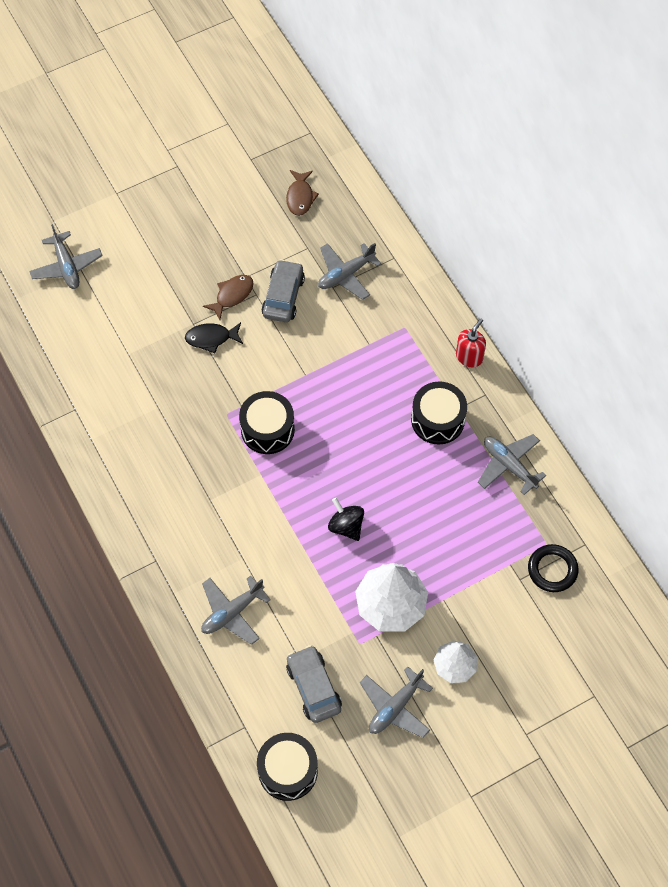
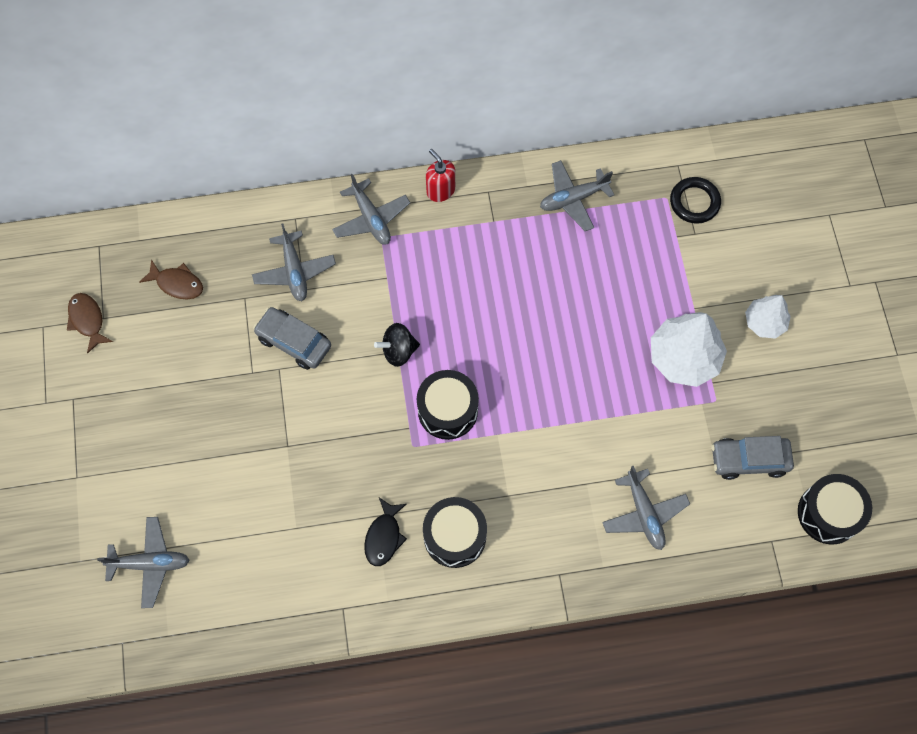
camera: 70 degrees left, 5 degrees up
(211, 338) = (314, 432): black fish -> black fish (384, 536)
(232, 295) = (269, 393): brown fish -> brown fish (87, 320)
(346, 526) = (585, 370): black spinning top -> black spinning top (398, 351)
(395, 707) = (791, 391): grey plane -> grey plane (371, 219)
(437, 420) = (499, 244): black drum -> black drum (455, 536)

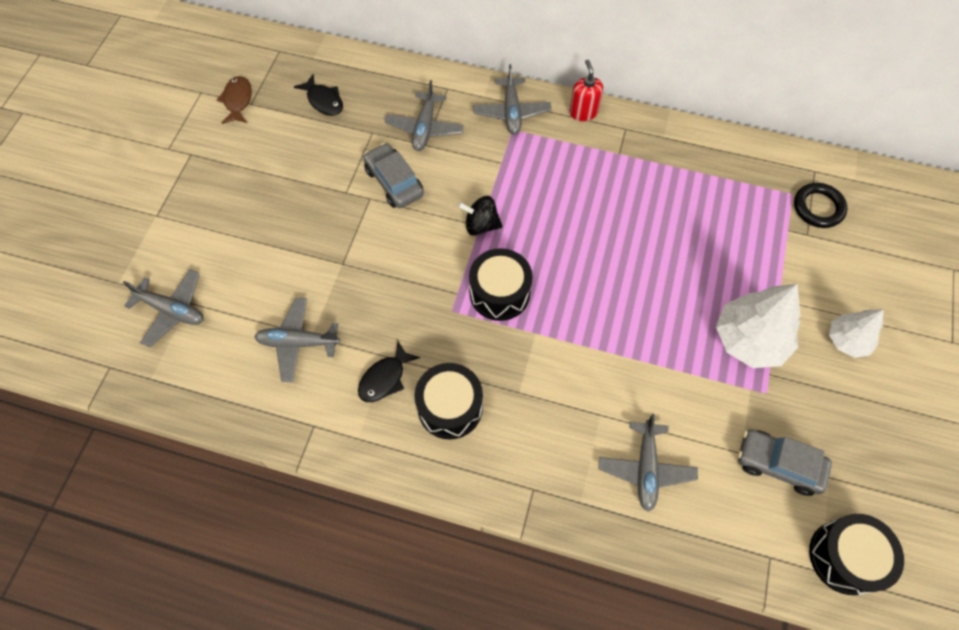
camera: 25 degrees right, 5 degrees down
(177, 284) = (324, 101): brown fish -> black fish
(573, 199) = (701, 162): grey plane -> grey plane (298, 342)

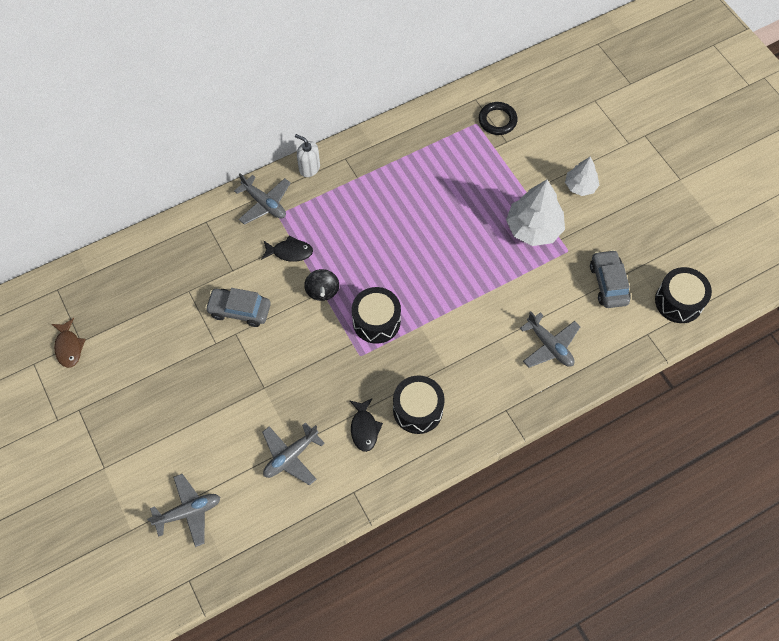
camera: 45 degrees left, 0 degrees up
(238, 101) = (69, 347): brown fish -> brown fish turned 150 degrees counterclockwise
(324, 101) = (131, 297): black fish -> black fish (290, 252)
(425, 128) = (220, 259): grey plane -> none
(481, 225) = (322, 291): black spinning top -> black spinning top turned 60 degrees counterclockwise
(583, 112) = (309, 168): red soap dispenser -> white soap dispenser
(778, 464) = (608, 283): grey car -> grey car turned 105 degrees clockwise

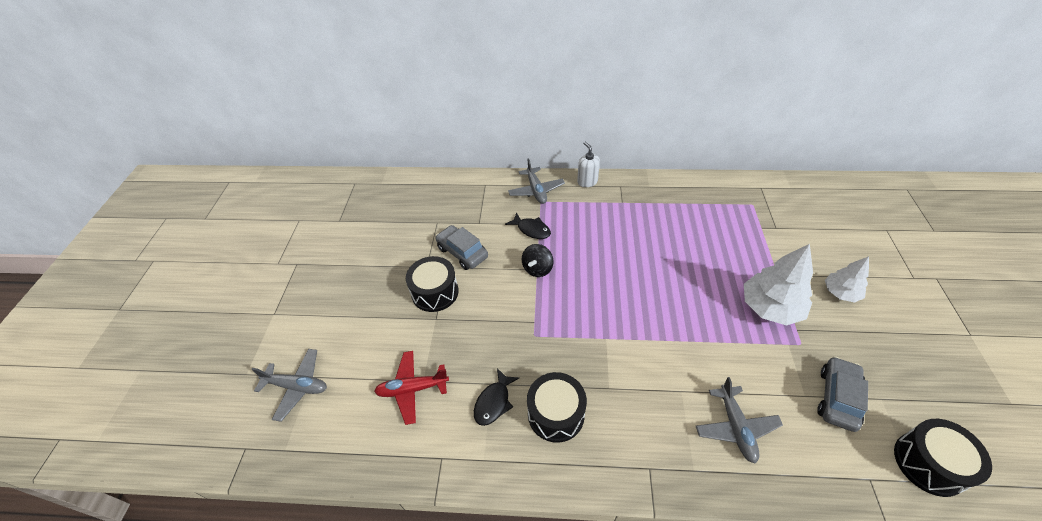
camera: 35 degrees right, 15 degrees down
(69, 347) = (328, 220): brown fish -> none
(290, 456) = (412, 389): grey plane -> red plane
(376, 321) = (567, 314): black drum -> black drum (435, 292)
(497, 120) = (775, 209): black ring -> none

